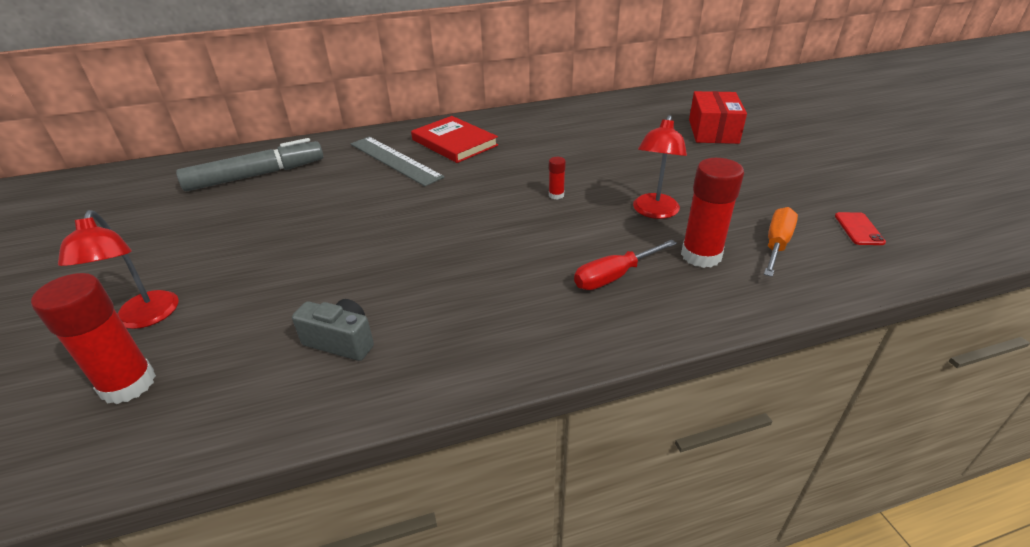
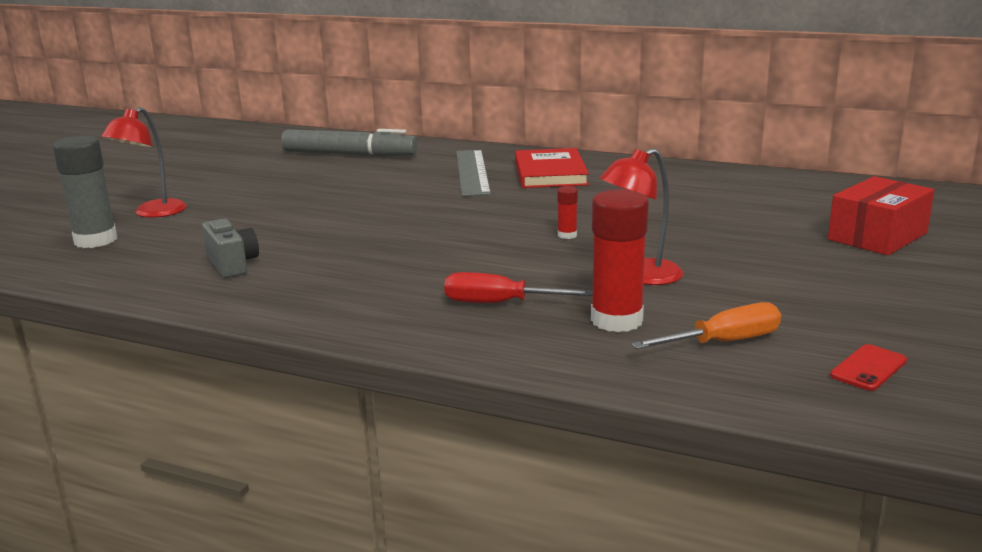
camera: 40 degrees right, 15 degrees down
(128, 384) = (96, 240): red glue stick -> grey glue stick

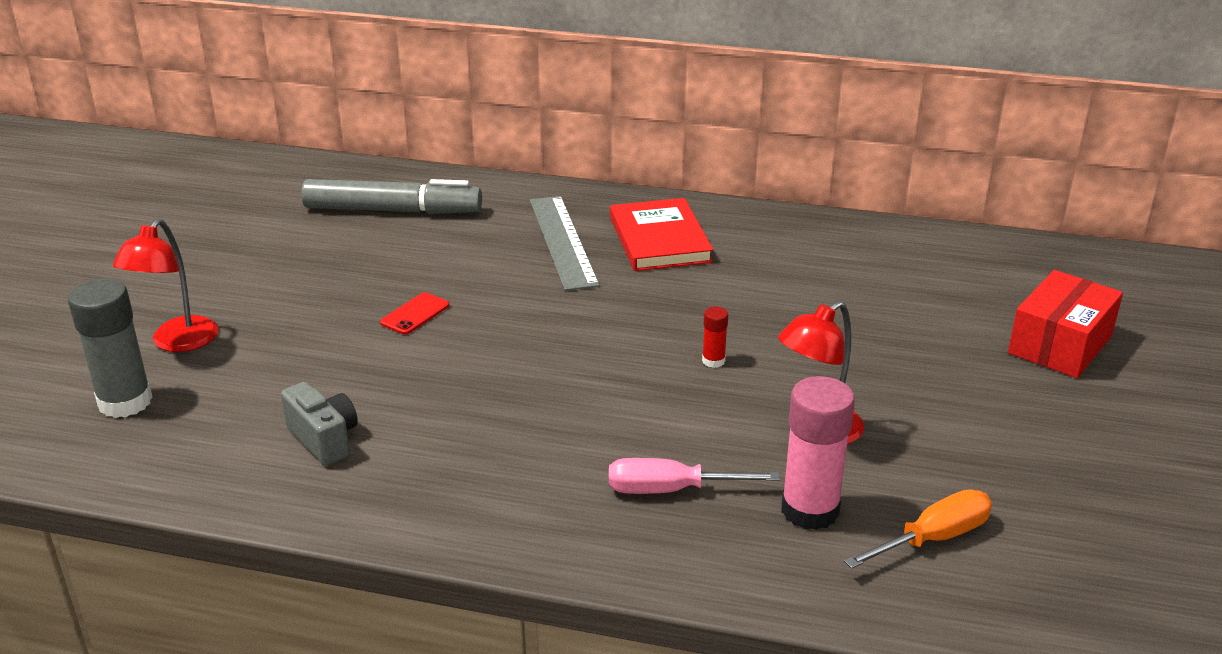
camera: 10 degrees left, 10 degrees up
(500, 303) = (671, 490): red screwdriver -> pink screwdriver
(616, 320) = (810, 510): red glue stick -> pink glue stick
(868, 368) = (1088, 568): red phone -> red phone (415, 314)

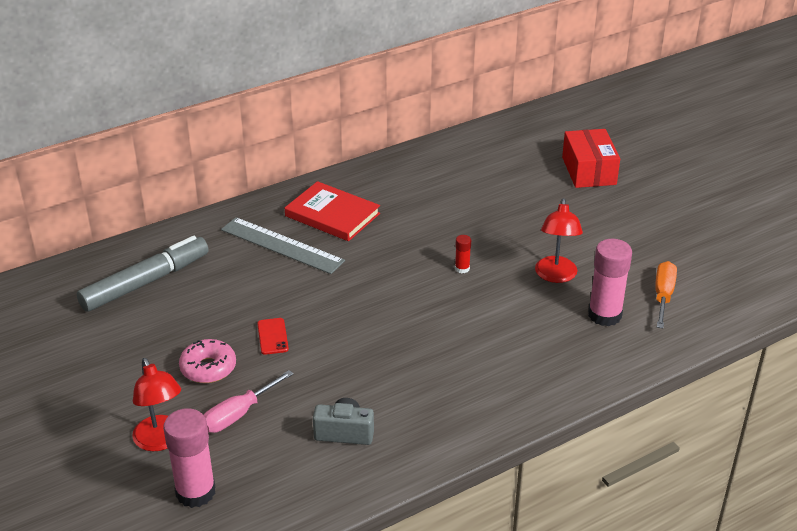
camera: 45 degrees left, 5 degrees up
(125, 402) = (195, 492): grey glue stick -> pink glue stick
(316, 307) = (208, 368): none -> pink donut
(671, 490) = (540, 344): pink screwdriver -> pink screwdriver (239, 414)

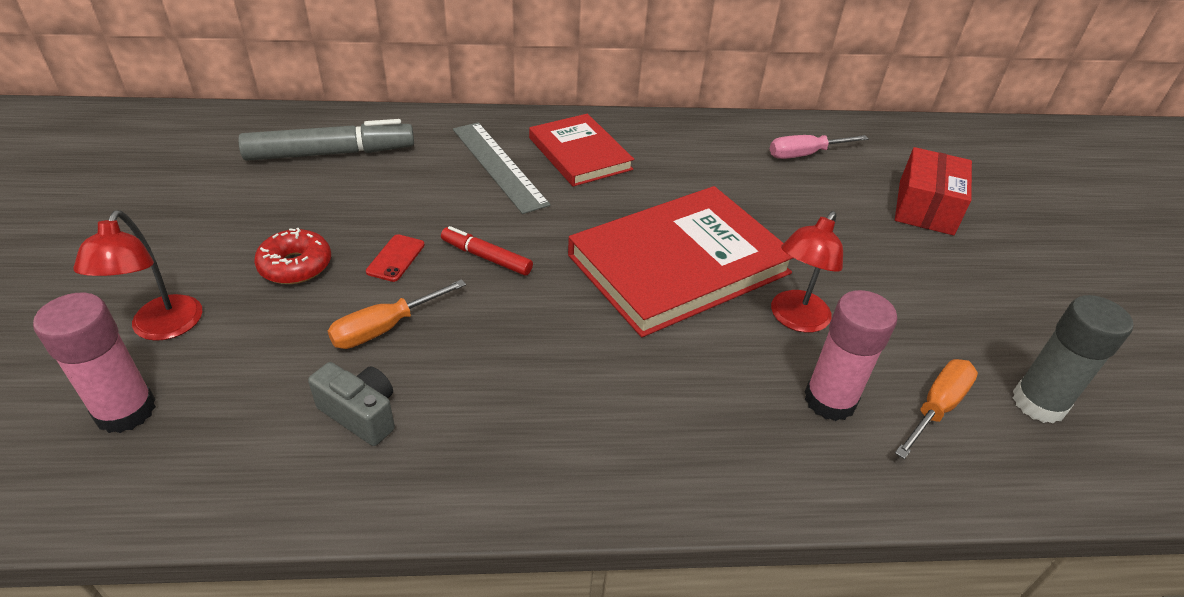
camera: 25 degrees right, 5 degrees up
(208, 368) = (295, 266): pink donut -> red donut
(239, 414) = (271, 333): pink screwdriver -> pink screwdriver (805, 154)
(310, 381) = (385, 328): none -> orange screwdriver
(333, 312) = (486, 257): none -> red marker
(462, 268) = (679, 264): red glue stick -> red book
(714, 271) = (1038, 403): none -> grey glue stick

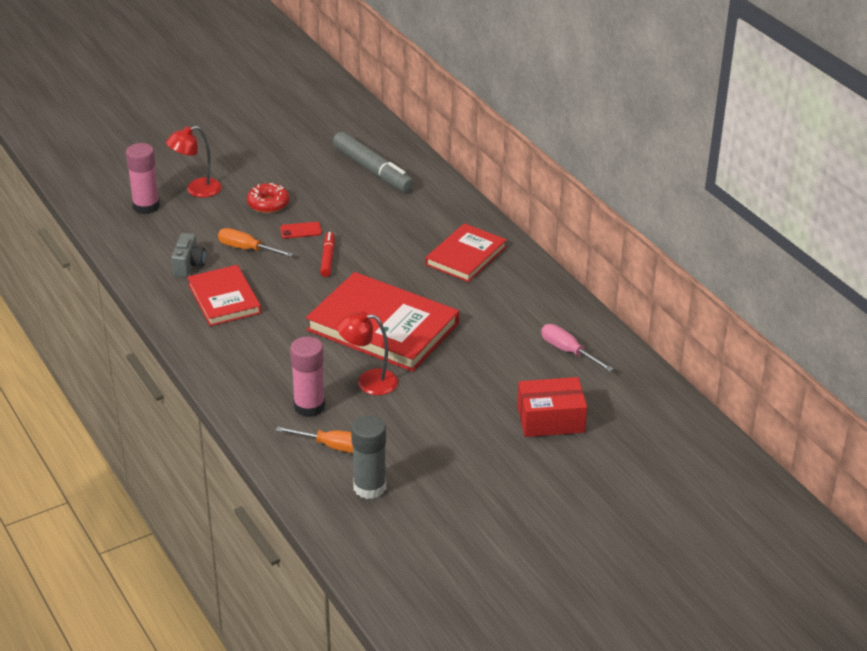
camera: 65 degrees right, 5 degrees down
(493, 402) = (224, 299): none -> red book
(498, 166) = (420, 230): grey ruler -> none

